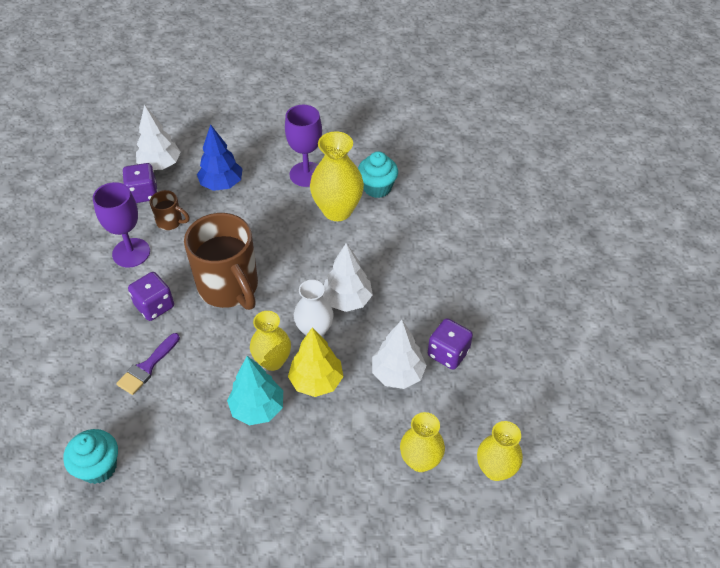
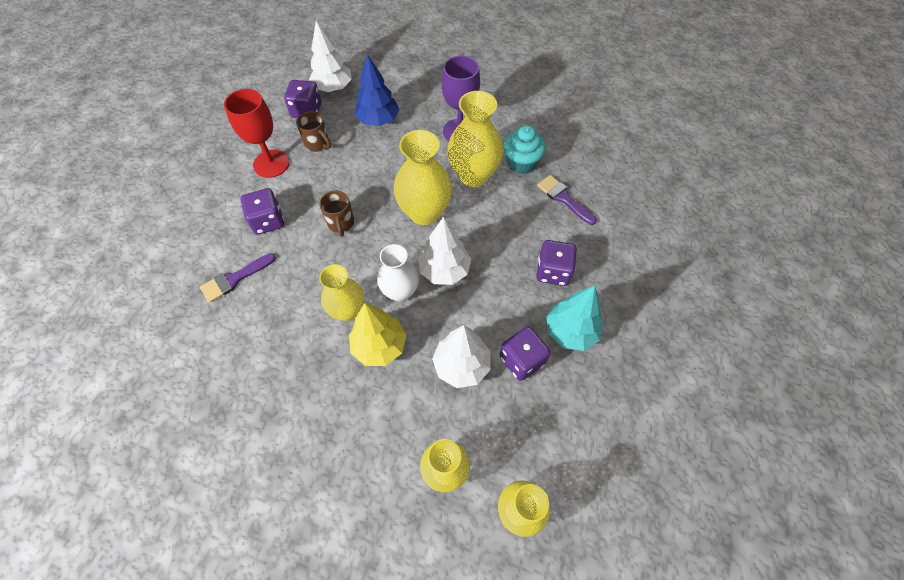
camera: 20 degrees right, 10 degrees up
(98, 467) = (148, 364): turquoise cupcake -> none
(131, 253) = (271, 164): purple goblet -> red goblet
(229, 288) = (341, 223): brown mug -> brown mug, size x0.45
(257, 408) = (313, 355): turquoise tree -> turquoise tree (570, 331)
(306, 256) = (424, 213): none -> yellow vase
(428, 208) = (563, 198): none -> purple brush
(444, 273) = (553, 272): none -> purple dice

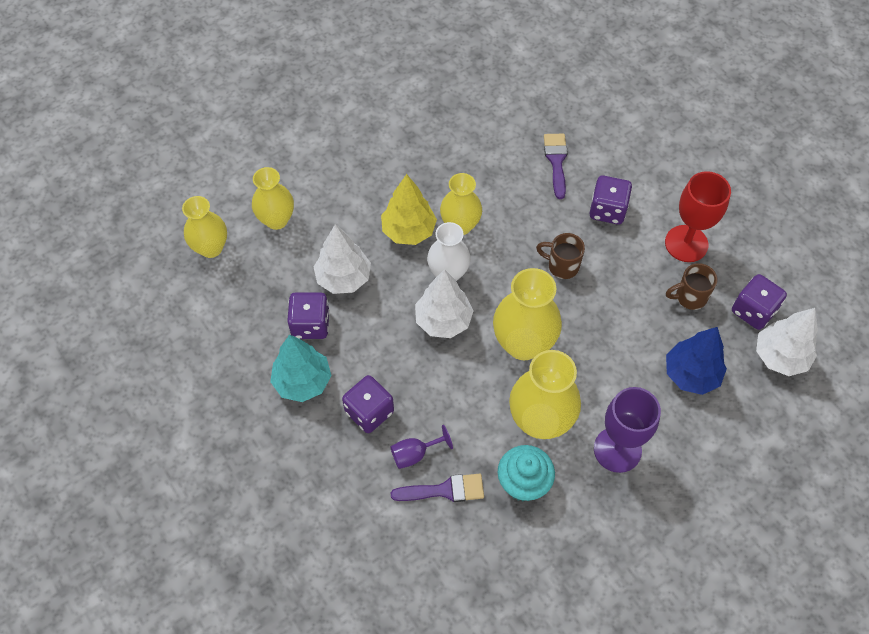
camera: 125 degrees right, 0 degrees up
(556, 227) = (415, 454): none -> purple goblet

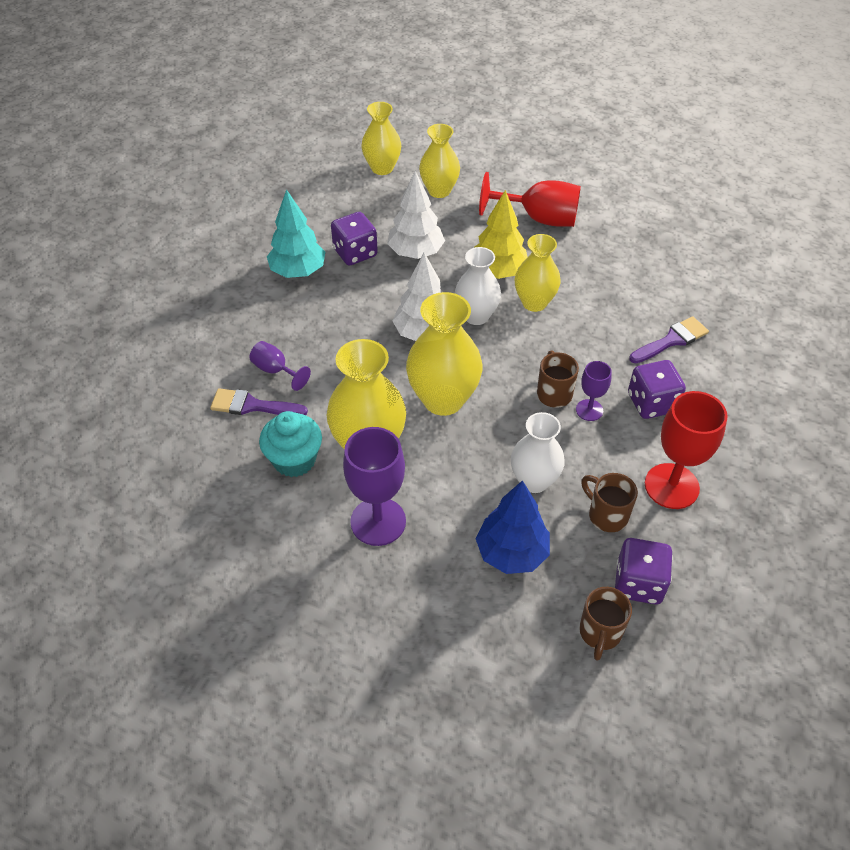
camera: 60 degrees right, 10 degrees down
(366, 168) = (539, 218): none -> red goblet
(369, 412) = (297, 324): purple dice -> none
(444, 490) = (252, 405): purple brush -> purple brush turned 135 degrees clockwise
(591, 252) = (589, 410): none -> purple goblet
(636, 325) = (534, 481): none -> white vase
(780, 356) = (600, 633): white tree -> brown mug

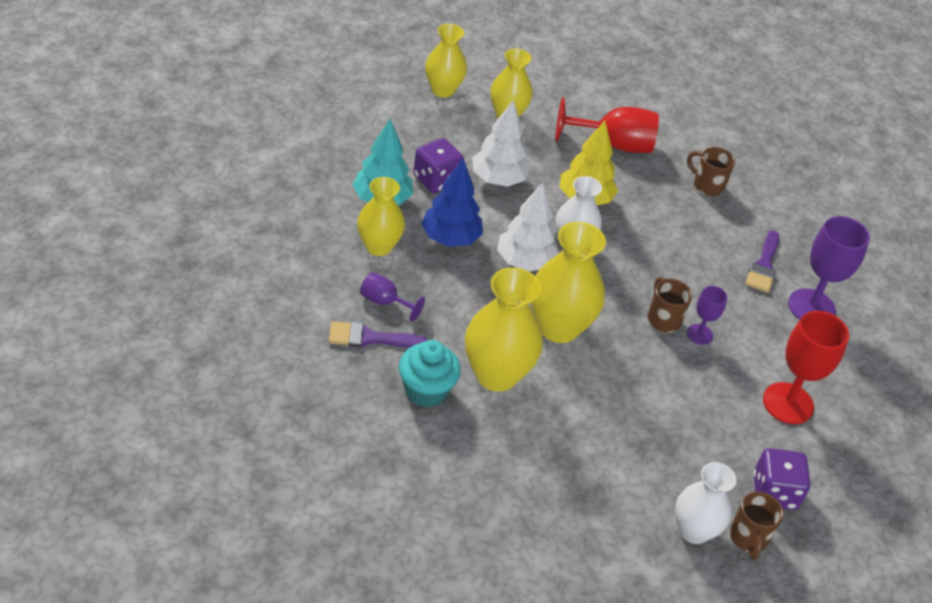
camera: 15 degrees left, 5 degrees down
(378, 521) = (522, 446): purple goblet -> purple goblet (811, 307)
(511, 553) = (654, 470): blue tree -> blue tree (450, 238)
(534, 302) = (626, 230): yellow vase -> yellow vase (378, 246)
(534, 481) = (661, 403): white vase -> white vase (694, 531)
(606, 515) = (734, 432): brown mug -> brown mug (707, 185)
(651, 403) = (756, 326): purple dice -> none
(672, 340) = (763, 266): purple brush -> purple brush turned 150 degrees clockwise

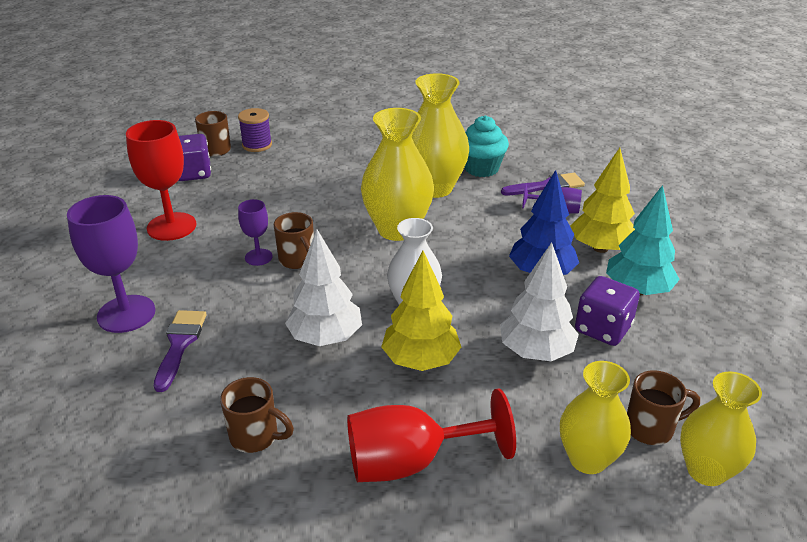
camera: 170 degrees right, 10 degrees down
(378, 246) = (600, 248): yellow vase -> yellow tree
(456, 116) = (651, 428): none -> brown mug
(525, 262) = (455, 273): white tree -> white tree (325, 338)
(694, 531) = (257, 145): white vase -> purple spool

